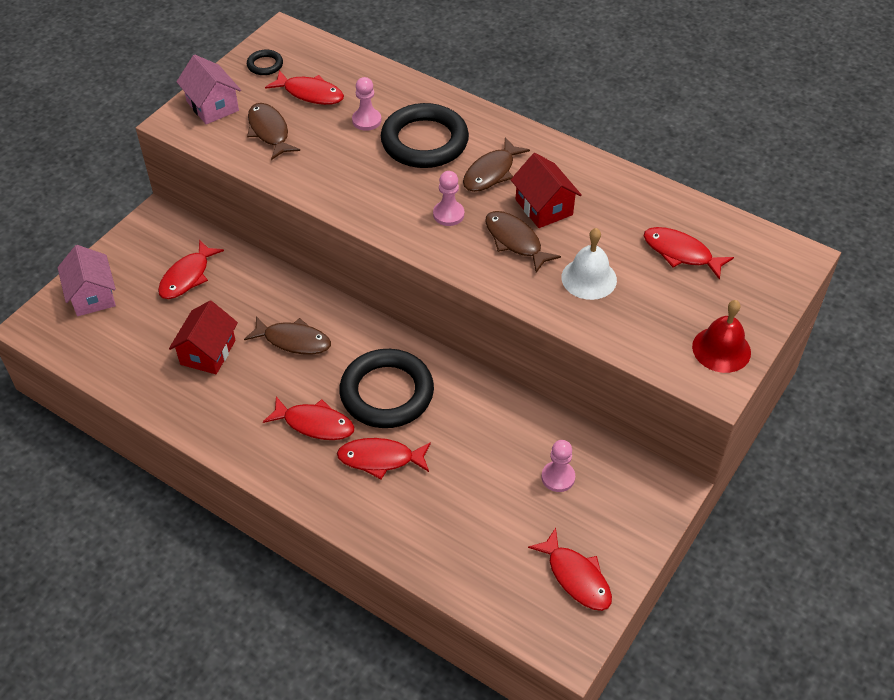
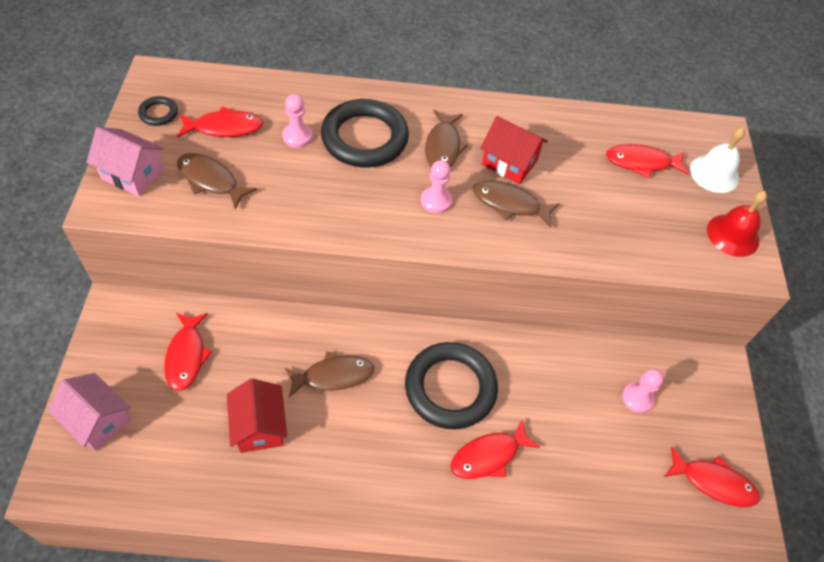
camera: 35 degrees left, 5 degrees up
(314, 424) = (409, 451): red fish -> none
(589, 278) = (592, 214): white bell -> white bell (714, 173)

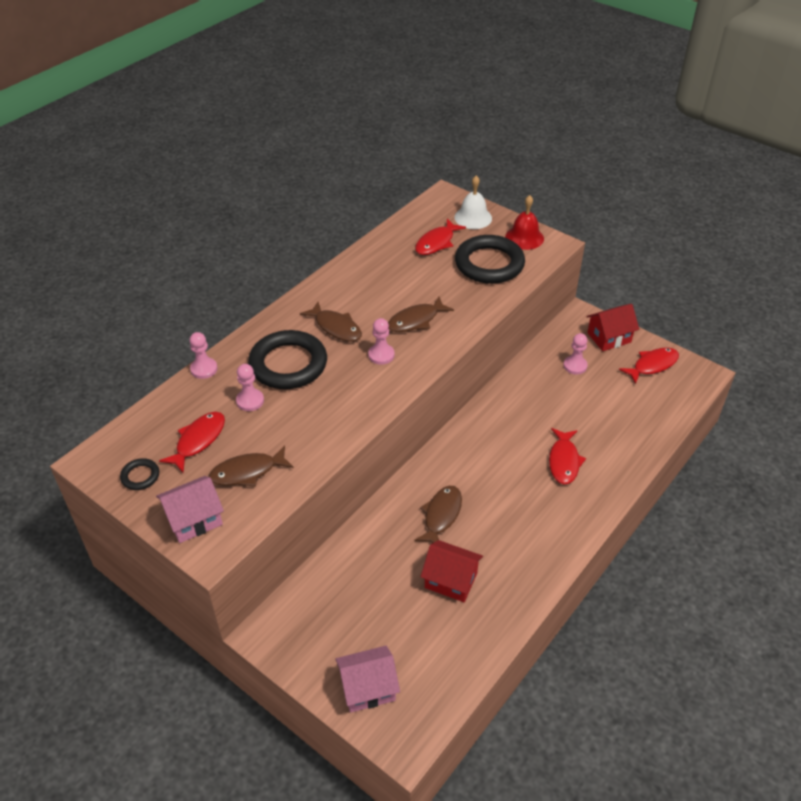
camera: 50 degrees left, 10 degrees down
(186, 356) = (353, 601): red fish -> none
(311, 85) = (204, 369): none -> pink pawn
(450, 388) = (500, 454): black ring -> black ring (489, 264)
(509, 163) = (381, 302): red house -> red house (609, 337)

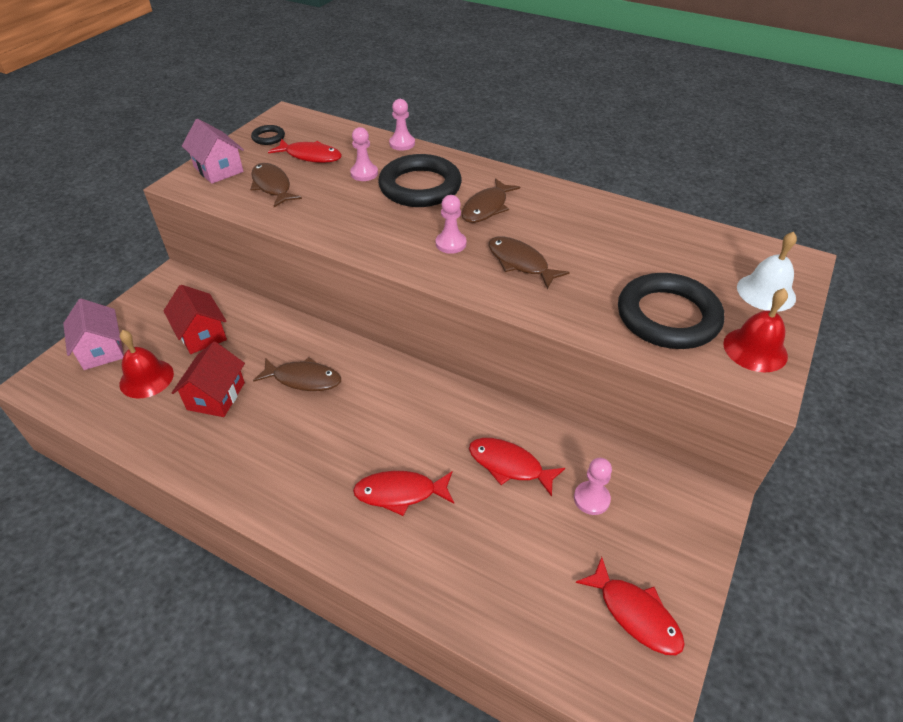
camera: 80 degrees right, 0 degrees up
(418, 640) = (146, 378): none -> red bell
(436, 243) = (685, 264): red fish -> red fish (509, 465)
(609, 337) = (676, 544): red house -> red house (201, 334)

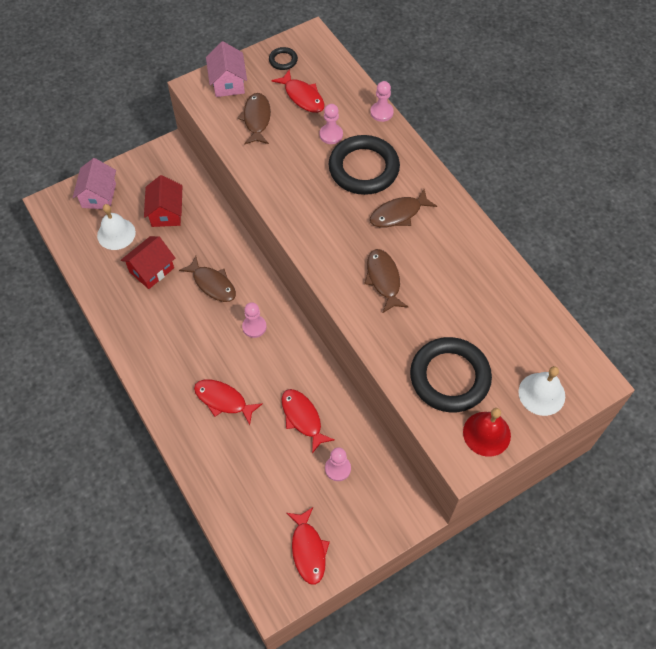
camera: 30 degrees right, 15 degrees up
(146, 378) = (116, 234): red bell -> white bell
(451, 244) = (347, 238): pink pawn -> pink pawn (254, 327)

